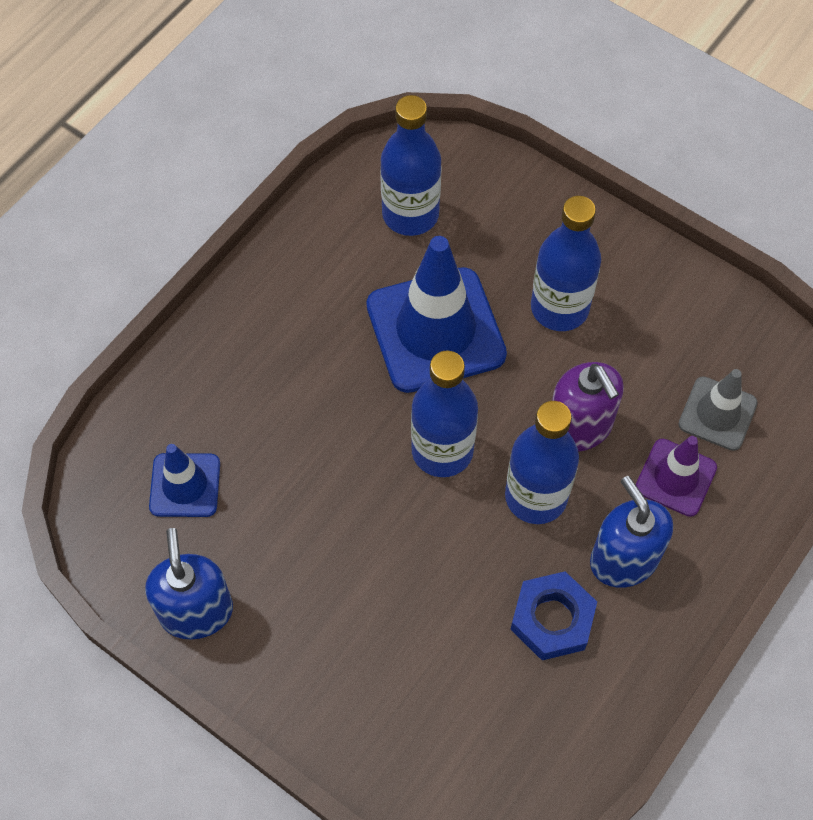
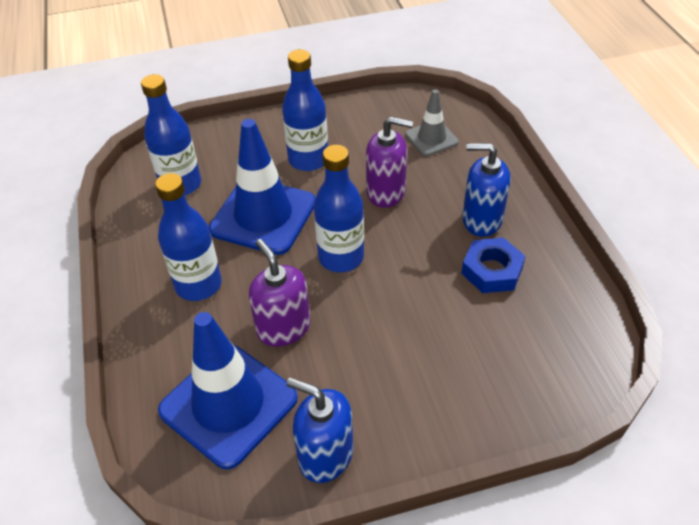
camera: 50 degrees left, 15 degrees down
(185, 485) = (228, 404): blue traffic cone -> blue traffic cone, size x1.86
(307, 465) = (283, 327): none -> purple soap dispenser
(536, 496) = (410, 234): blue bottle -> blue bottle (198, 285)
(675, 477) = (452, 173): purple traffic cone -> none

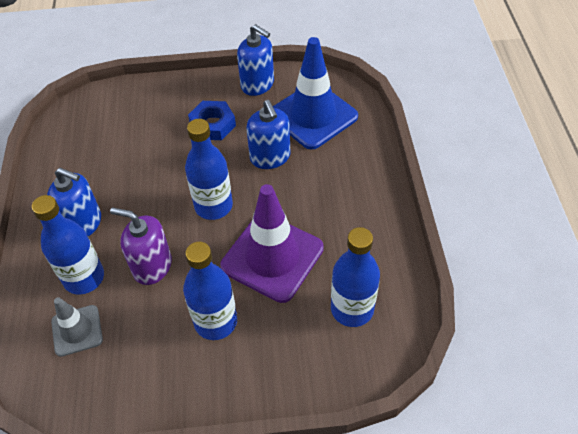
camera: 170 degrees left, 5 degrees up
(198, 285) = (333, 198): blue bottle -> blue bottle (84, 278)
(263, 216) = (272, 257): blue traffic cone -> purple traffic cone
(283, 327) = (270, 157): purple soap dispenser -> blue soap dispenser
(492, 270) = (101, 178): blue nut -> blue nut (213, 125)

